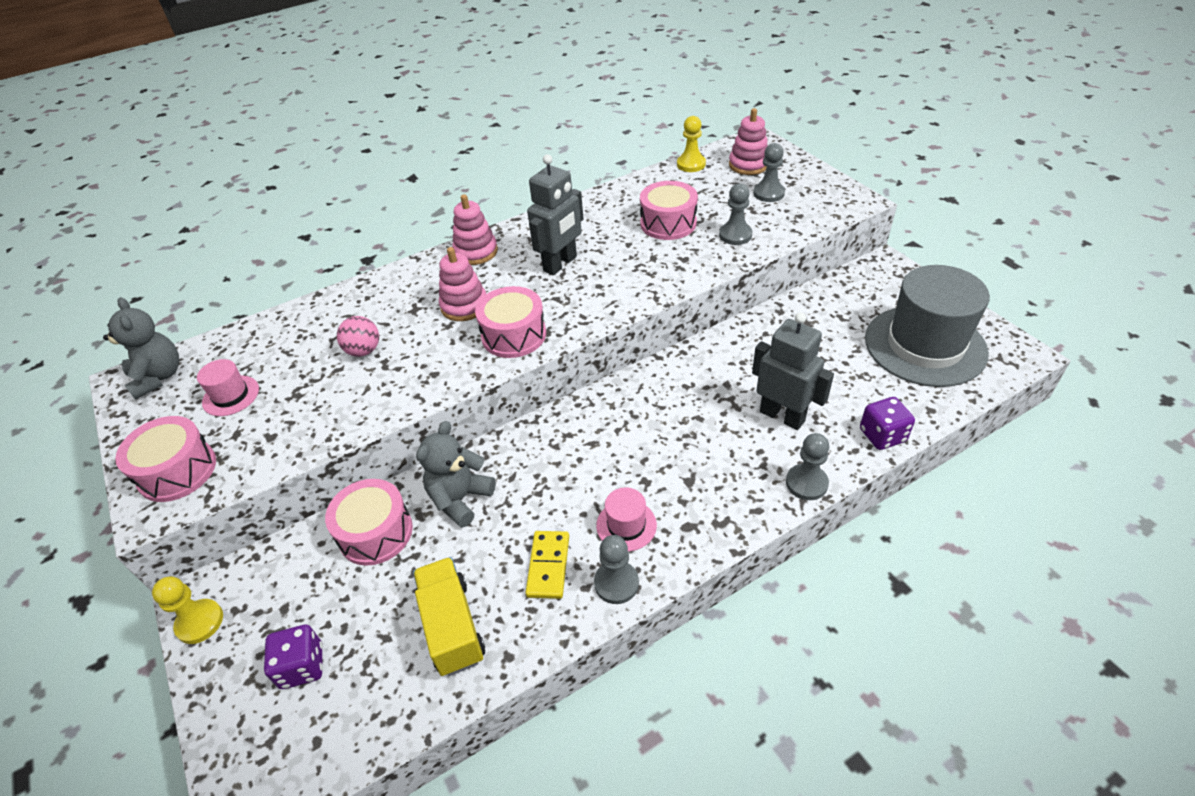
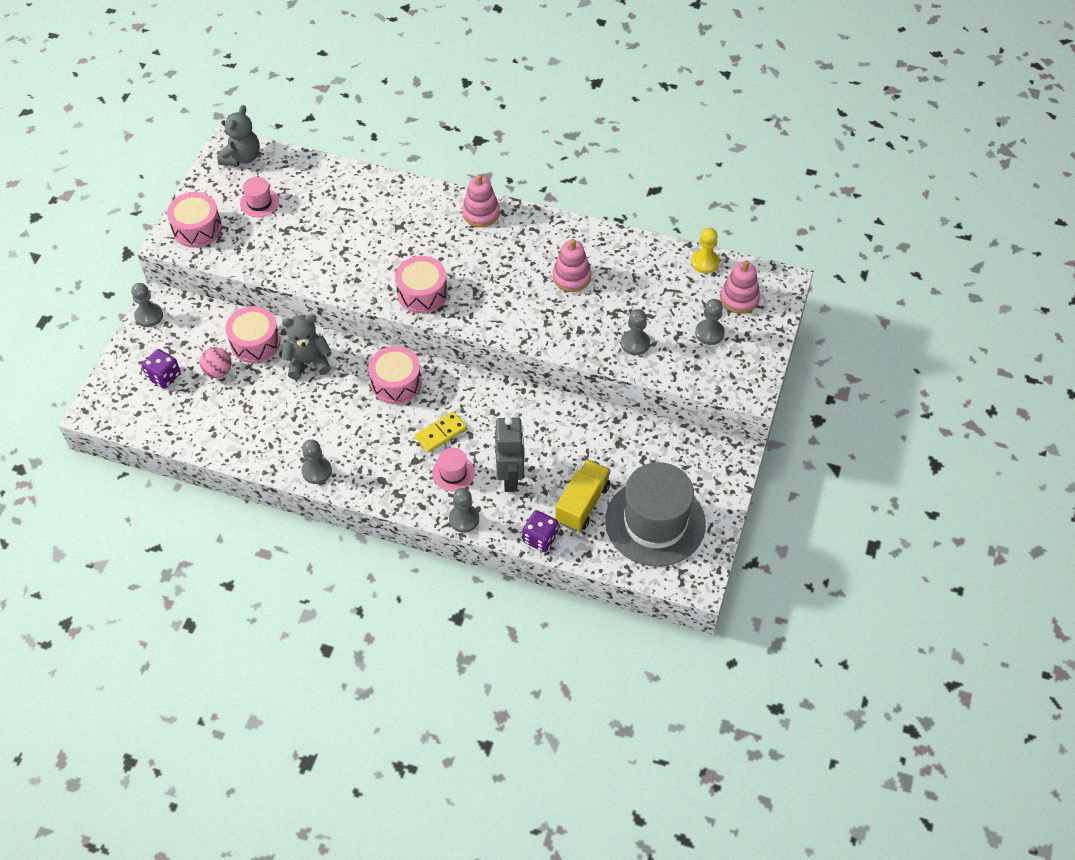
camera: 45 degrees right, 10 degrees up
(200, 622) = (149, 316): yellow pawn -> grey pawn
(364, 351) = (344, 232): pink ball -> pink ball (218, 371)
(452, 626) = (233, 419): yellow truck -> yellow truck (582, 504)
(464, 306) = (425, 248): pink stacking toy -> pink stacking toy (571, 277)
(548, 566) = (301, 434): yellow domino -> yellow domino (441, 433)
(560, 264) = (511, 267): grey robot -> none
(626, 525) = (357, 451): pink hat -> pink hat (453, 473)
(668, 223) = (613, 296): pink drum -> pink drum (396, 383)

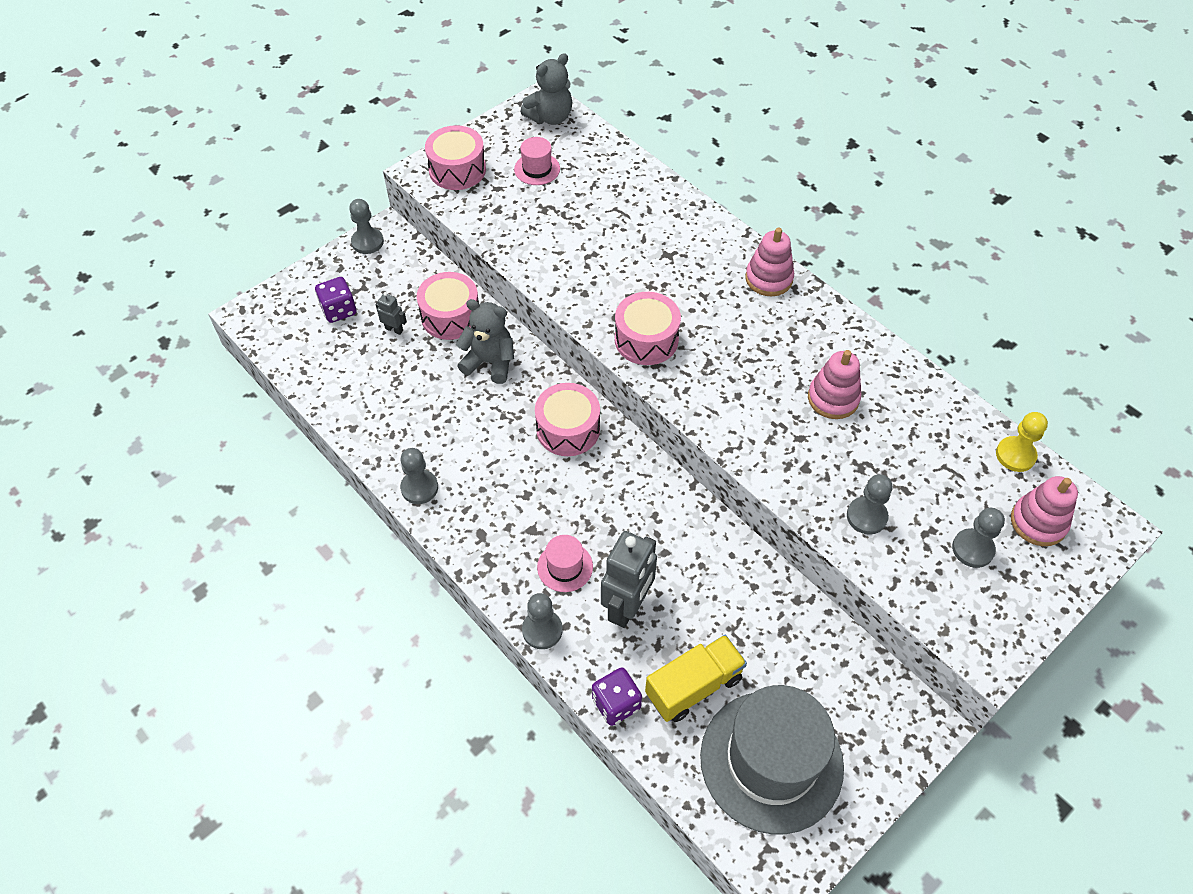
camera: 30 degrees right, 0 degrees up
(218, 371) = (394, 329): pink ball -> grey robot
(441, 433) = (580, 512): yellow domino -> none

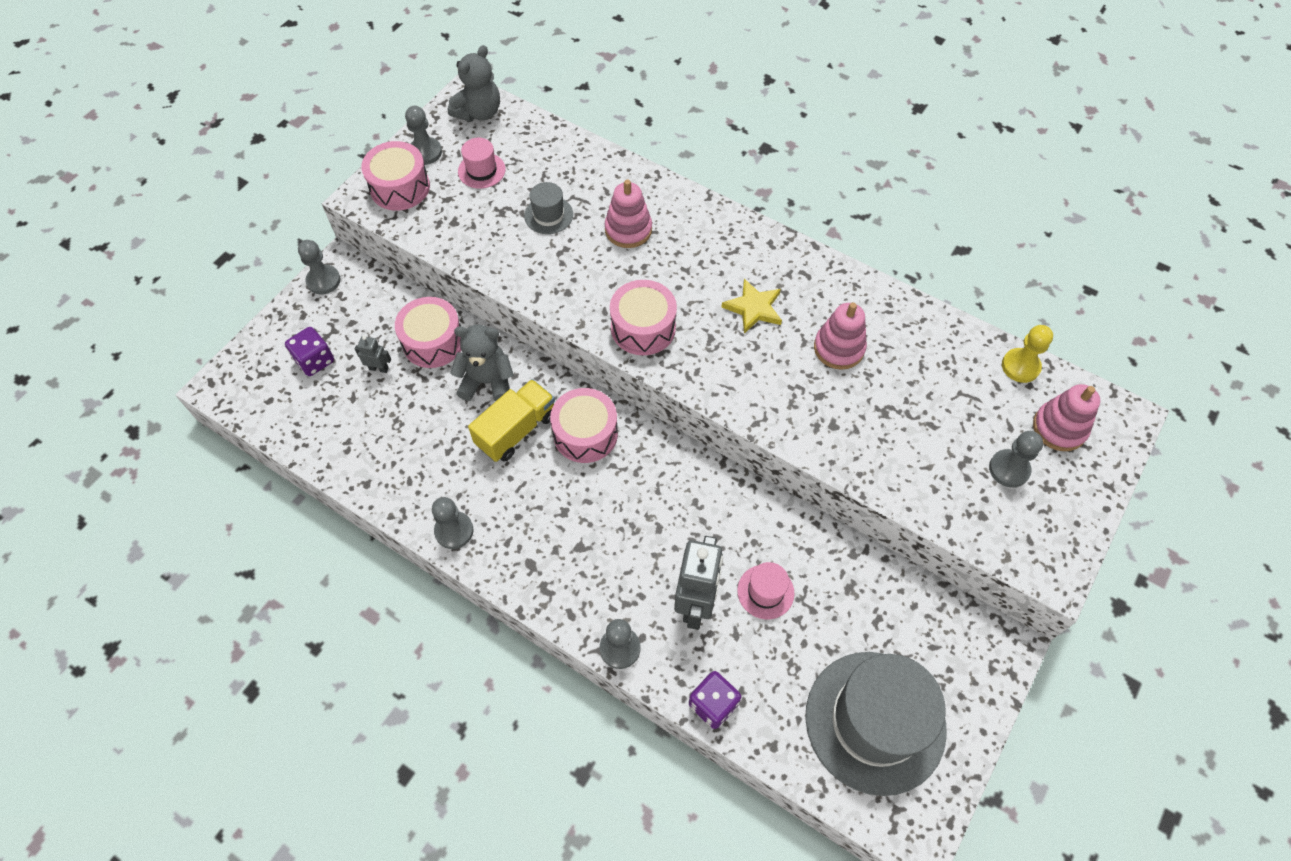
camera: 15 degrees left, 5 degrees up
(565, 567) = (623, 577): pink hat -> pink hat (765, 591)
(587, 220) = (548, 215): none -> grey hat
(694, 686) = (782, 667): yellow truck -> yellow truck (516, 430)
(759, 344) = (754, 308): none -> yellow star
(769, 279) = (743, 239): pink stacking toy -> pink stacking toy (628, 230)
(866, 516) = (904, 460): grey pawn -> grey pawn (425, 152)

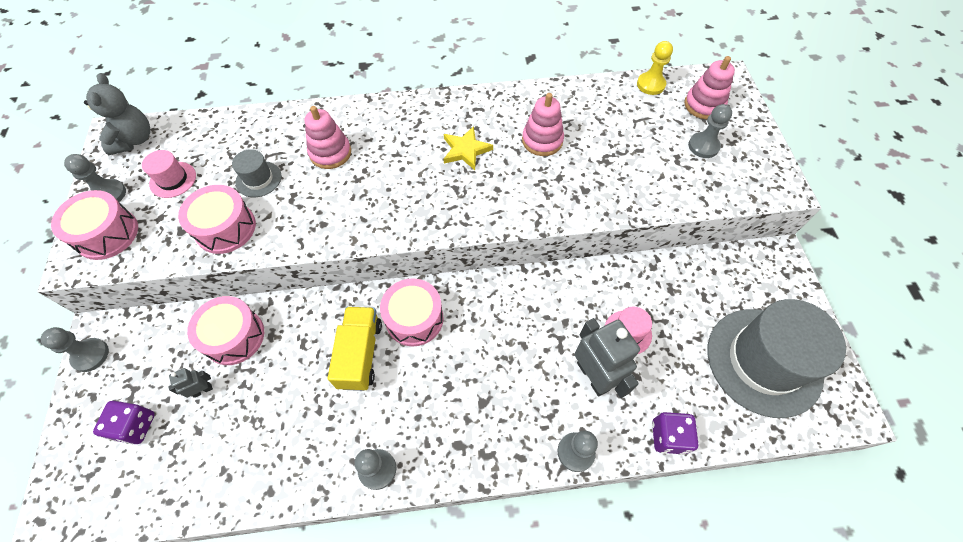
camera: 40 degrees left, 0 degrees up
(487, 381) = (306, 335): grey teddy bear -> none
(643, 328) = (402, 212): pink drum -> pink drum (225, 228)

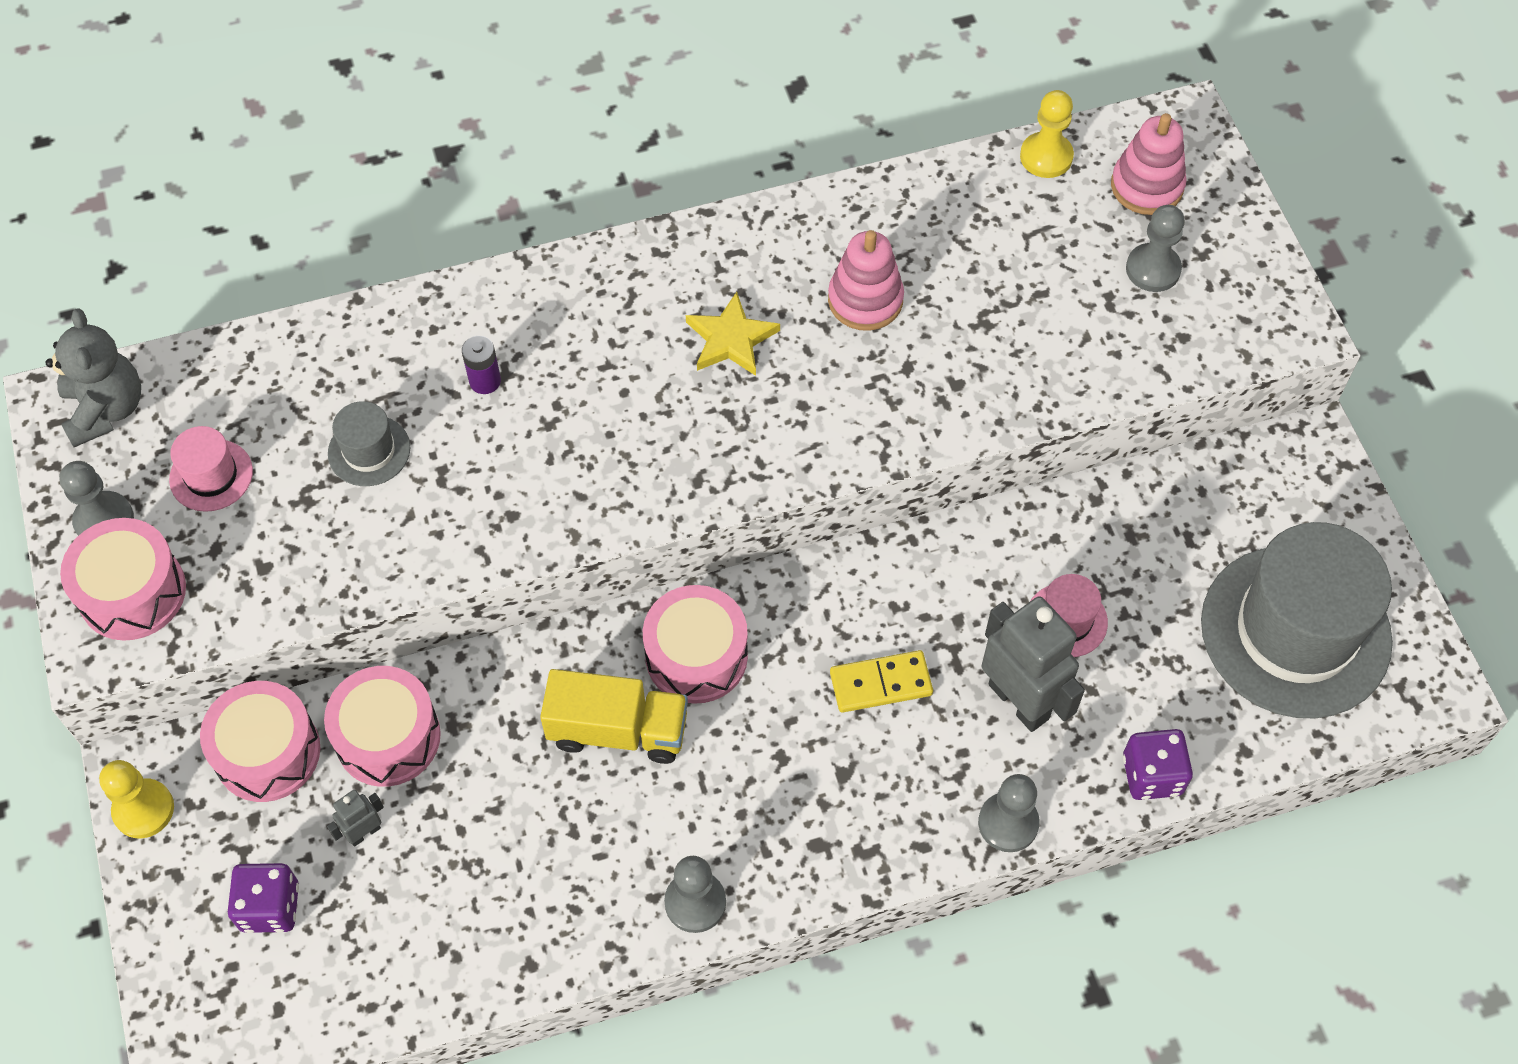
camera: 10 degrees left, 0 degrees up
(90, 355) = (143, 809): grey pawn -> yellow pawn
(225, 228) = (341, 549): pink drum -> pink drum (267, 752)
(330, 153) = (485, 381): pink stacking toy -> purple battery
(360, 354) = (618, 730): yellow truck -> yellow truck turned 105 degrees clockwise
(514, 352) = (881, 684): none -> yellow domino

